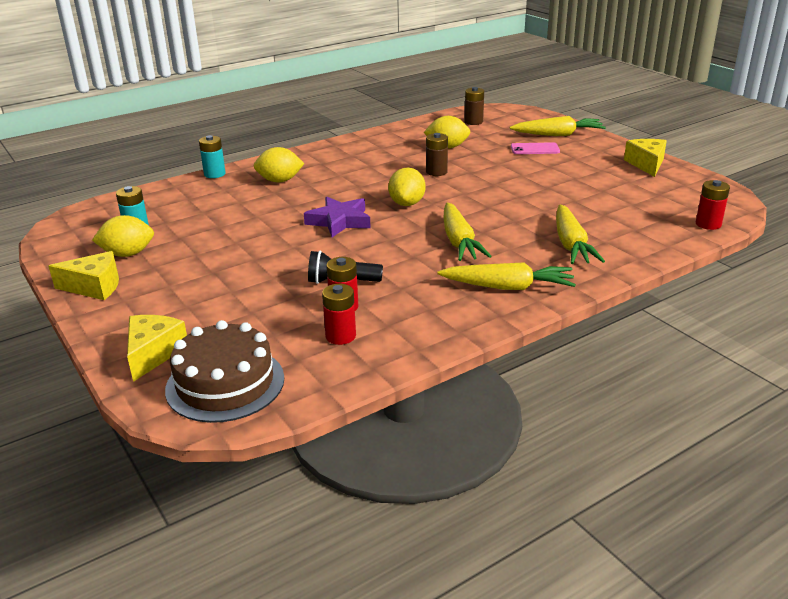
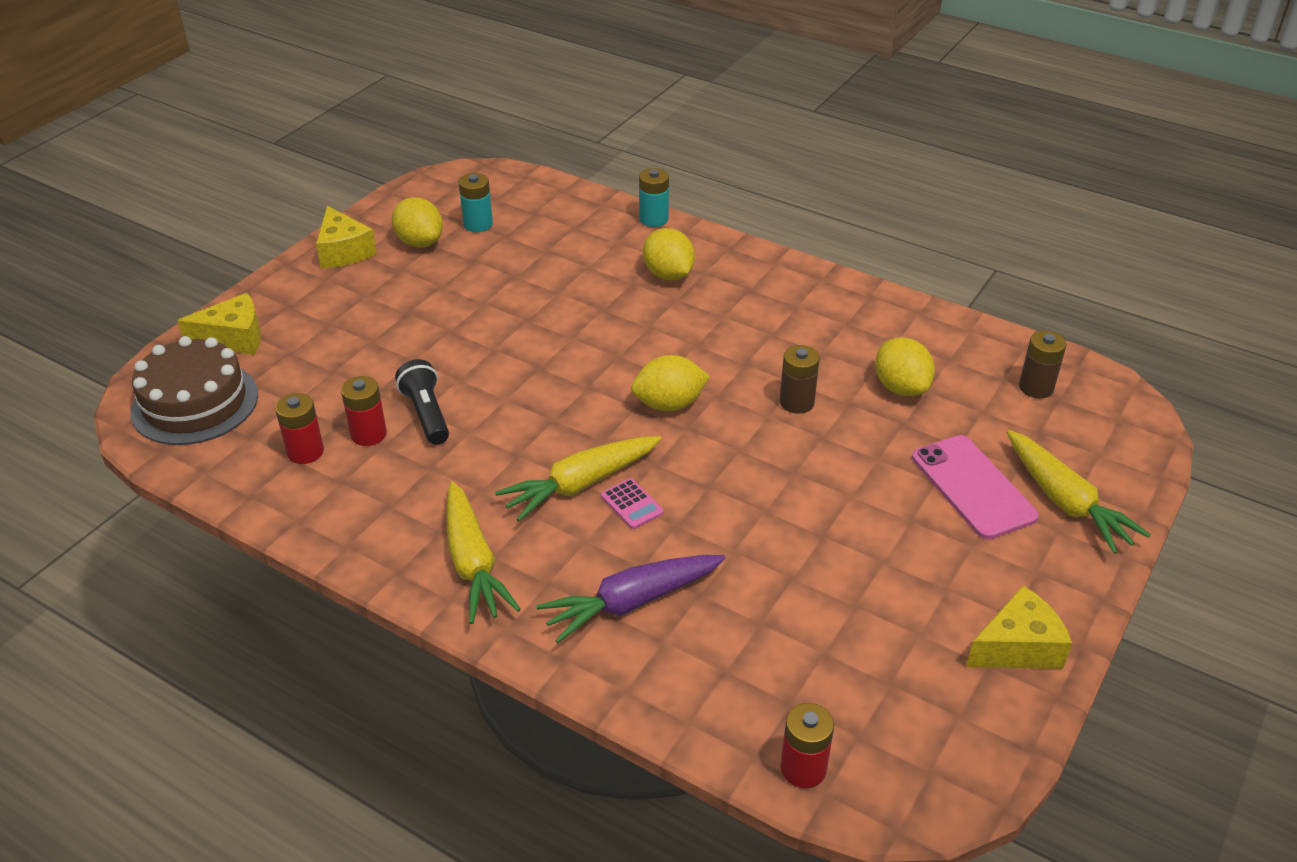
camera: 65 degrees right, 10 degrees up
(339, 221) = (580, 362): purple star -> none
(488, 230) = (632, 504): none -> pink calculator
(535, 149) = (973, 487): pink phone -> pink phone, size x1.54
(571, 244) = (631, 603): yellow carrot -> purple carrot

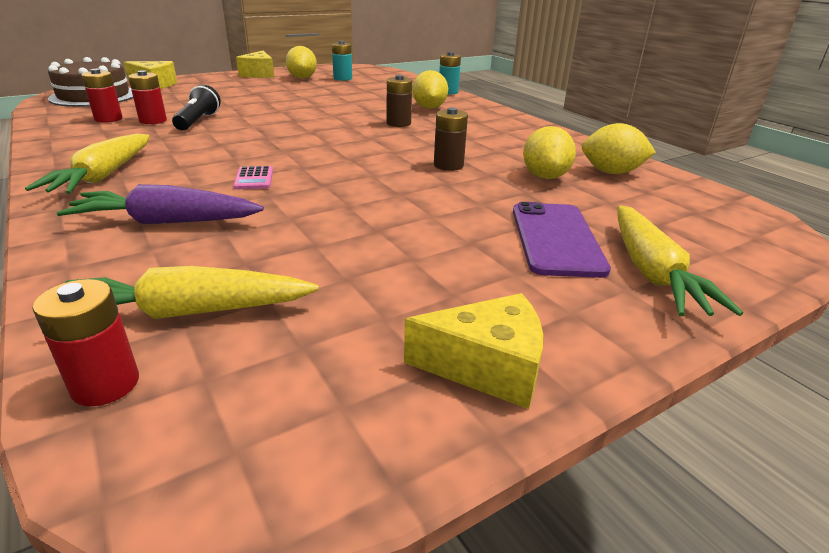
camera: 25 degrees right, 10 degrees down
(580, 485) = (235, 163): yellow carrot -> yellow carrot (188, 312)
(669, 404) = (353, 147): yellow lemon -> yellow lemon (611, 172)
(973, 487) = (556, 239): pink phone -> purple phone
(1036, 387) = (676, 202): brown battery -> brown battery (398, 123)

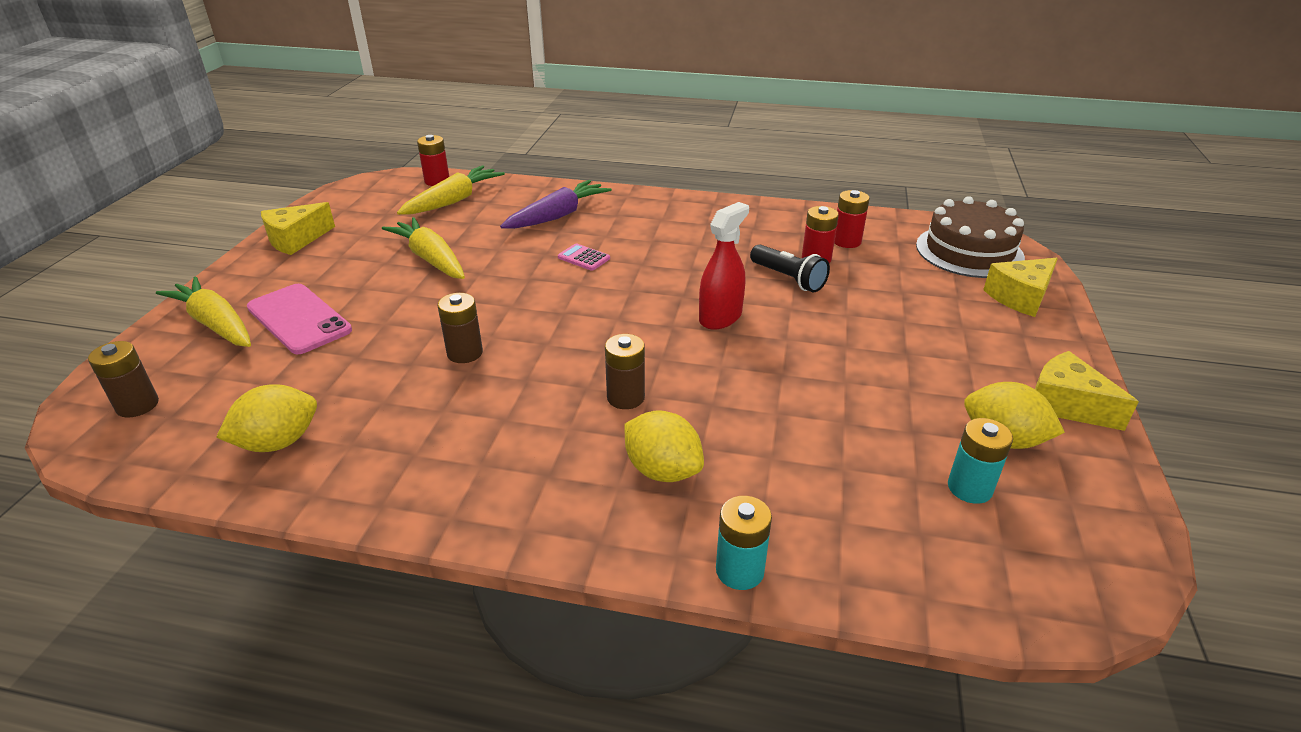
camera: 135 degrees right, 5 degrees up
(104, 176) = (670, 214): yellow carrot -> yellow carrot (430, 259)
(280, 125) = (720, 317): none -> red spray bottle
(545, 176) = (353, 390): yellow lemon -> none
(556, 239) = (299, 319): purple phone -> pink phone
(729, 229) = (137, 405): none -> brown battery

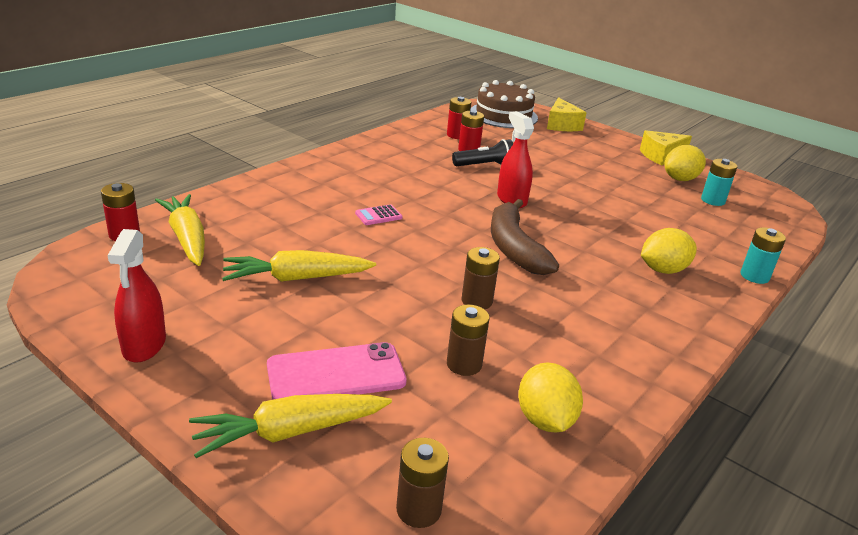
camera: 65 degrees left, 5 degrees down
(296, 239) = (144, 345): yellow cheese -> red spray bottle
(557, 216) = (291, 204): purple carrot -> none
(600, 347) = (514, 248): none -> brown banana
(625, 397) = (581, 258): brown battery -> brown battery (464, 364)

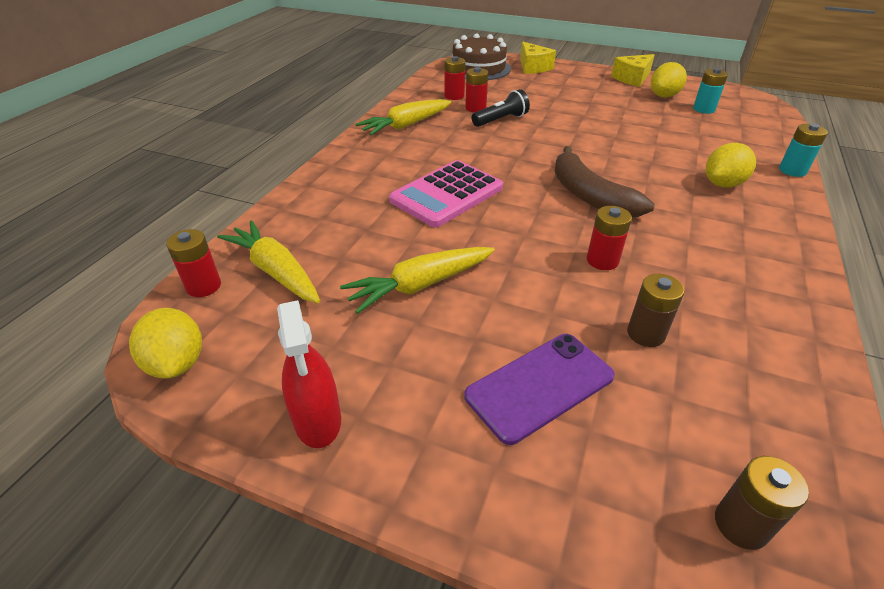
camera: 15 degrees left, 10 degrees up
(290, 432) = (548, 476): yellow carrot -> yellow carrot (406, 125)
(336, 374) = (540, 386): pink phone -> purple phone
(378, 215) = (447, 194): pink calculator -> pink calculator, size x2.40
(477, 301) = (602, 260): brown battery -> red battery
(511, 199) = (549, 148): red spray bottle -> none
(545, 420) = (761, 371): yellow lemon -> yellow lemon (177, 364)

